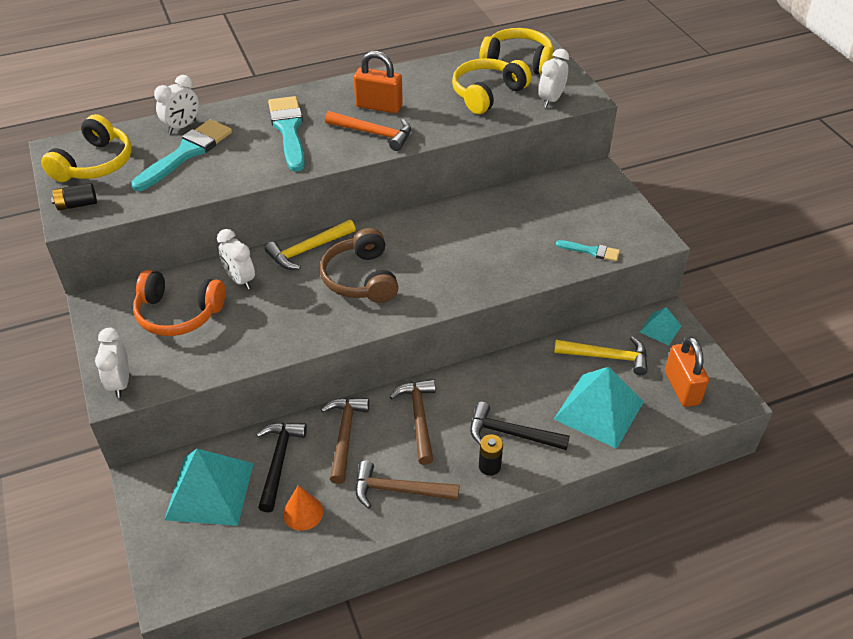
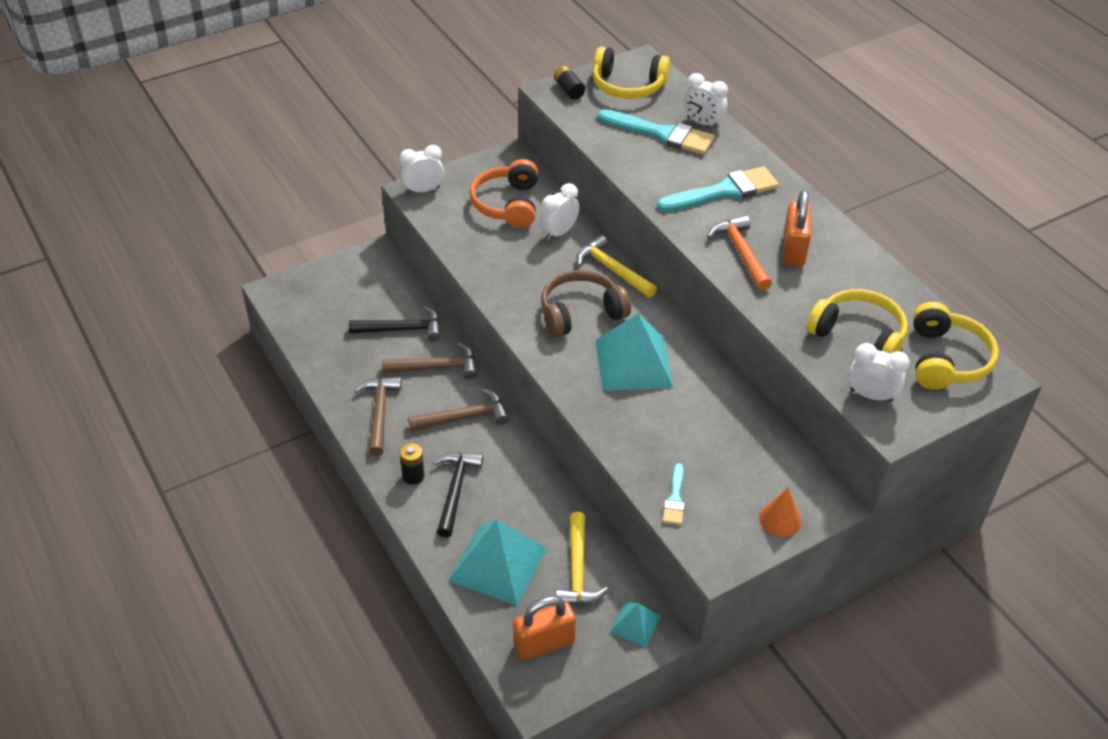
camera: 80 degrees right, 0 degrees up
(209, 491) = (368, 293): turquoise pyramid -> turquoise pyramid (633, 363)
(303, 512) = (351, 353): orange cone -> orange cone (780, 519)
(374, 133) = (741, 252): orange hammer -> orange hammer turned 150 degrees clockwise

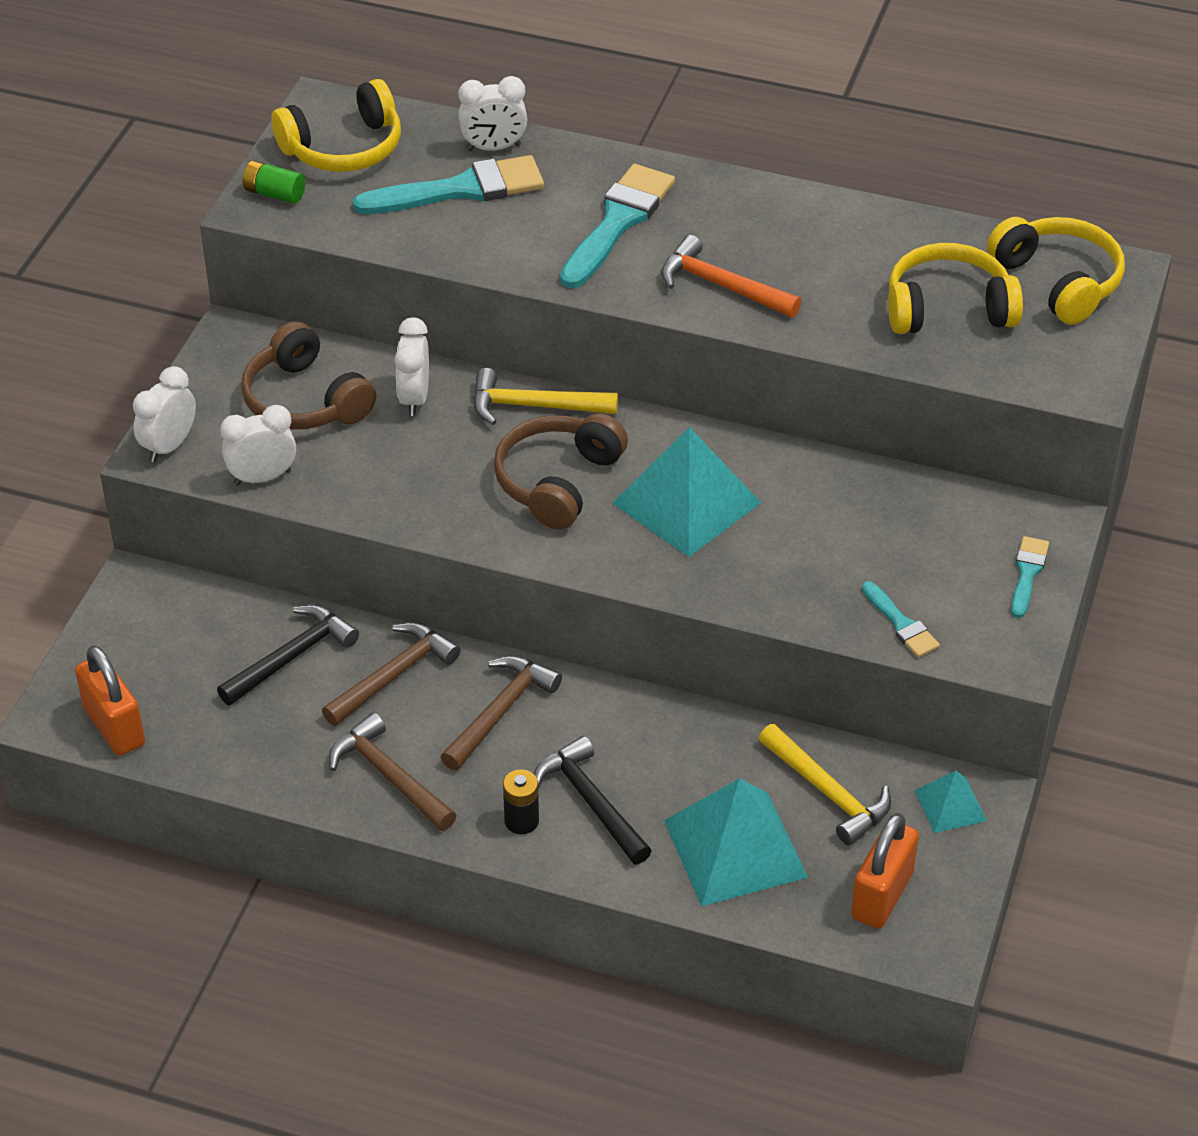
camera: 40 degrees left, 0 degrees up
(507, 204) = (305, 400): orange headphones -> brown headphones
(569, 90) = (274, 194): black battery -> green battery
(780, 519) = (1027, 573): orange cone -> turquoise brush
(793, 250) = (774, 249): orange padlock -> orange padlock (114, 726)
(871, 395) = (1030, 366): white clock -> white clock (262, 477)

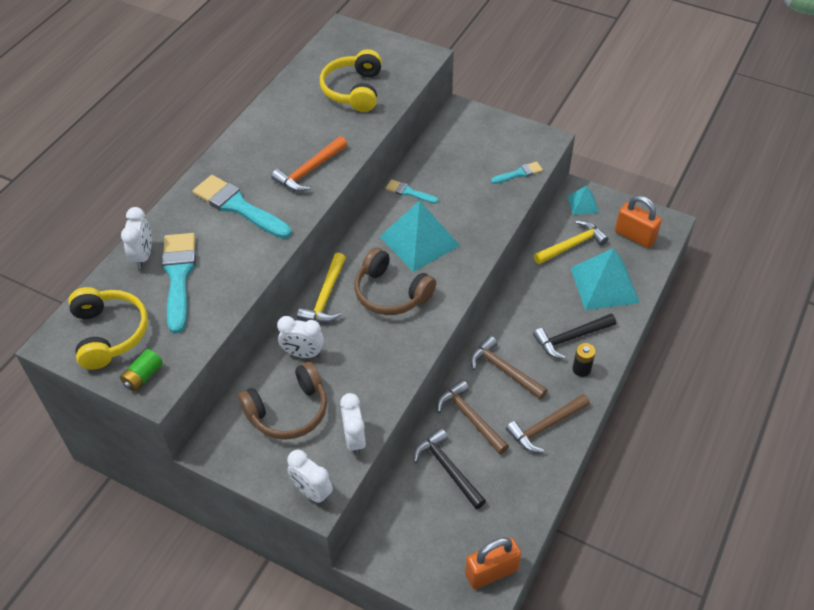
camera: 80 degrees left, 5 degrees up
(1027, 573) = (492, 126): turquoise brush -> turquoise brush (409, 192)
(1058, 281) = (344, 51): yellow headphones -> none

